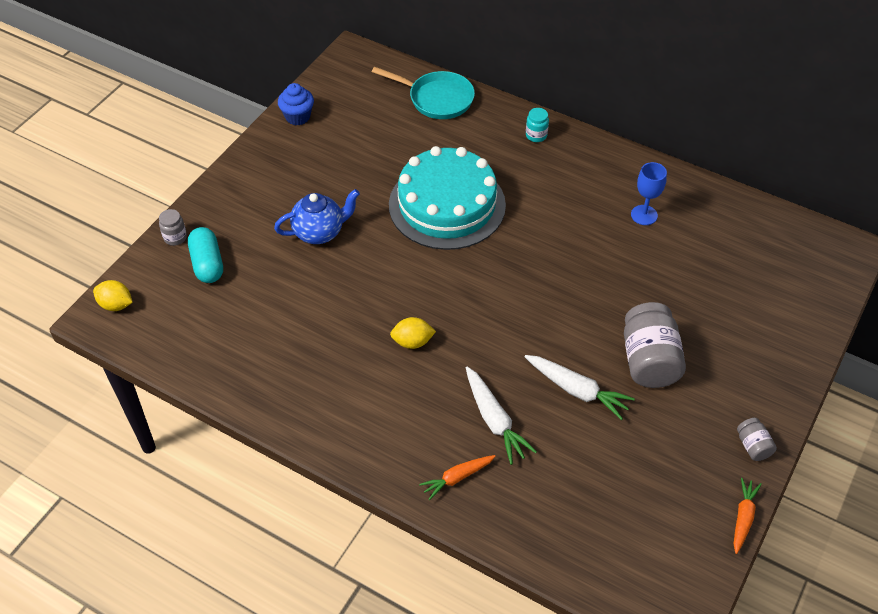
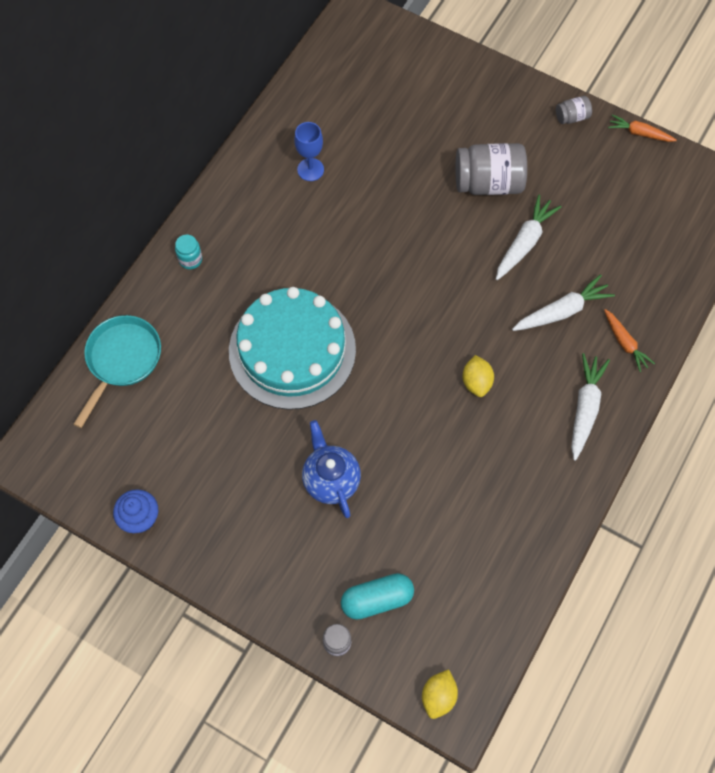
camera: 90 degrees left, 15 degrees up
(381, 434) = (585, 408): none -> white carrot

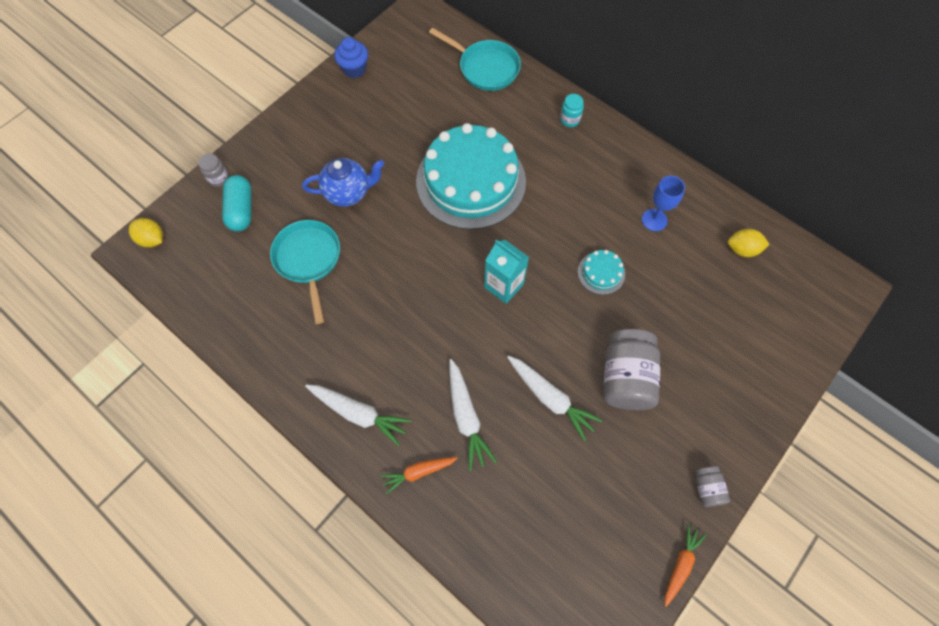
camera: 100 degrees right, 0 degrees up
(382, 212) = (601, 273): none -> turquoise cake
(416, 298) = (503, 286): none -> turquoise carton
(427, 502) = (309, 260): none -> turquoise pan
(476, 382) = (408, 321): yellow lemon -> yellow lemon (742, 249)

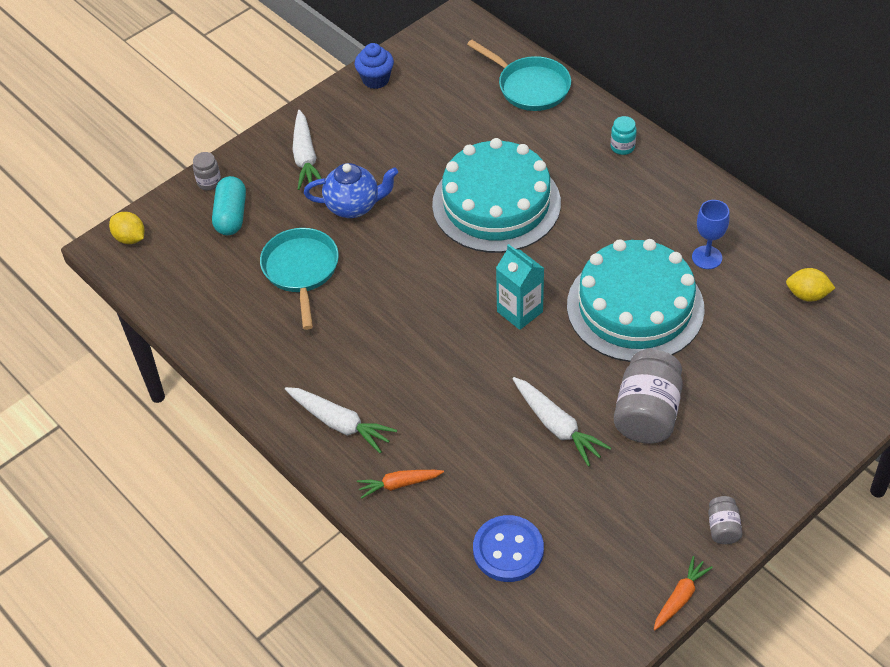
camera: 10 degrees right, 15 degrees down
(466, 417) = (459, 436): white carrot -> white carrot (305, 157)
(523, 531) = (508, 550): none -> blue button
(601, 273) = (635, 307): turquoise cake -> turquoise cake, size x2.47

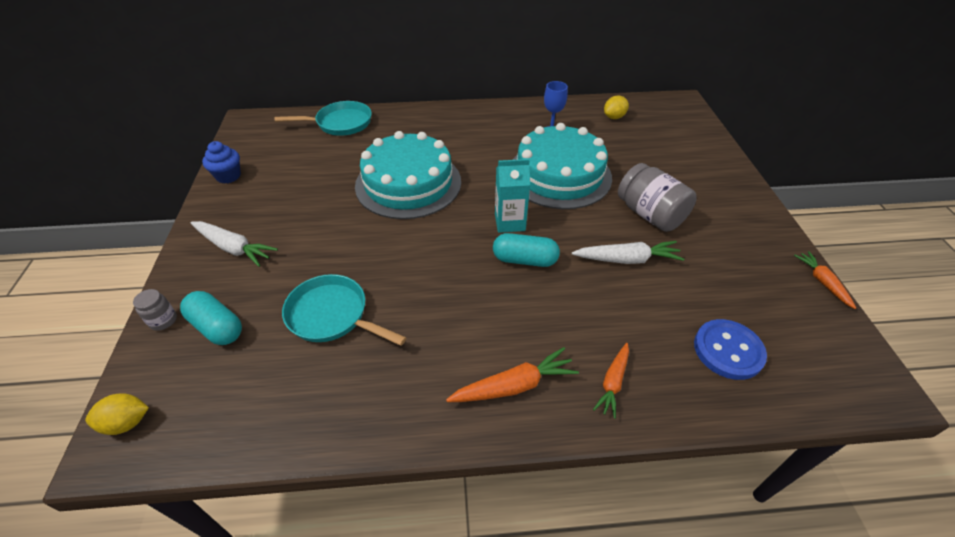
camera: 55 degrees left, 5 degrees down
(340, 423) = (514, 386): white carrot -> orange carrot
(354, 206) = (315, 249): blue teapot -> none
(480, 352) = (524, 260): none -> turquoise capsule
(622, 147) = (434, 118): turquoise jar -> none
(723, 528) = (770, 232): grey jar -> none

